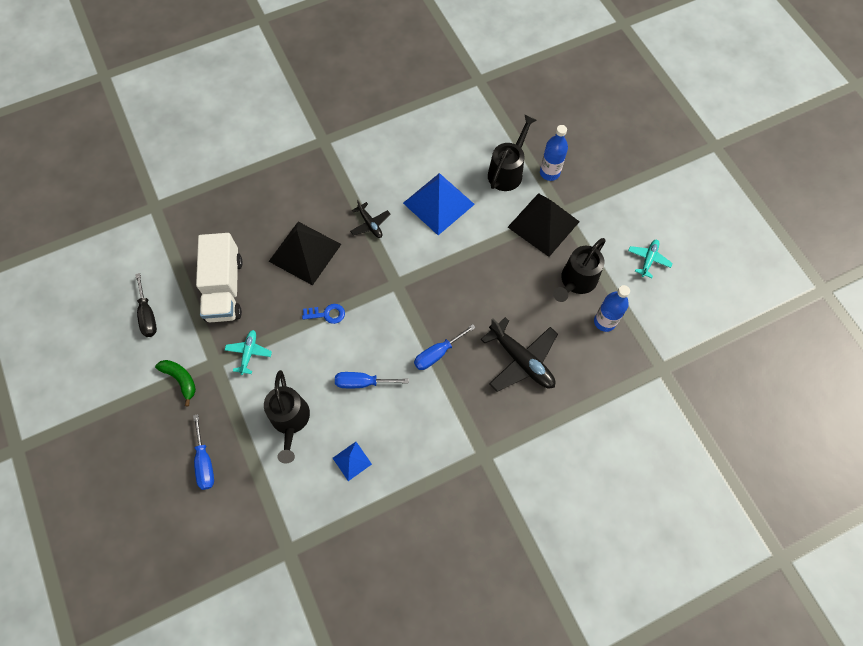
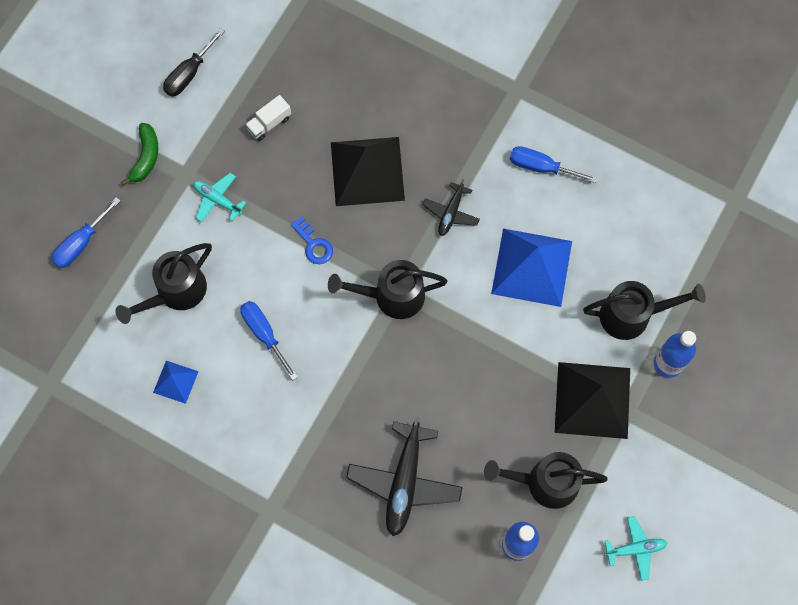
camera: 55 degrees right, 5 degrees up
(224, 288) = (269, 123): white truck -> white truck, size x0.44
(249, 353) = (217, 200): turquoise plane -> turquoise plane turned 120 degrees counterclockwise
(396, 291) = (391, 296): none -> black watering can
(437, 353) = (349, 388): blue screwdriver -> blue screwdriver (541, 167)

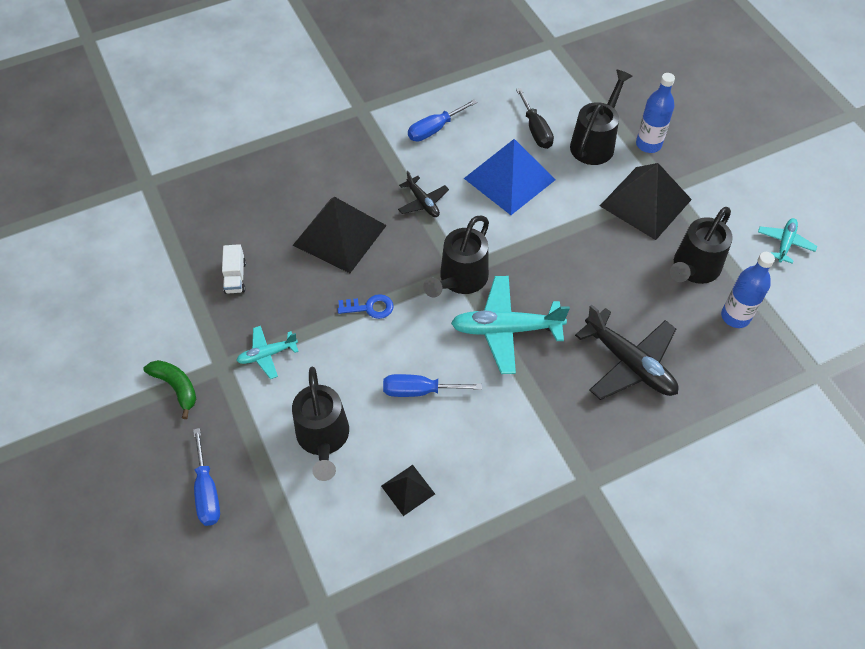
camera: 55 degrees left, 15 degrees down
(175, 381) = (408, 489): blue pyramid -> black pyramid
(189, 73) = (134, 308): black screwdriver -> black screwdriver (535, 130)
(368, 364) = (506, 329): none -> turquoise plane

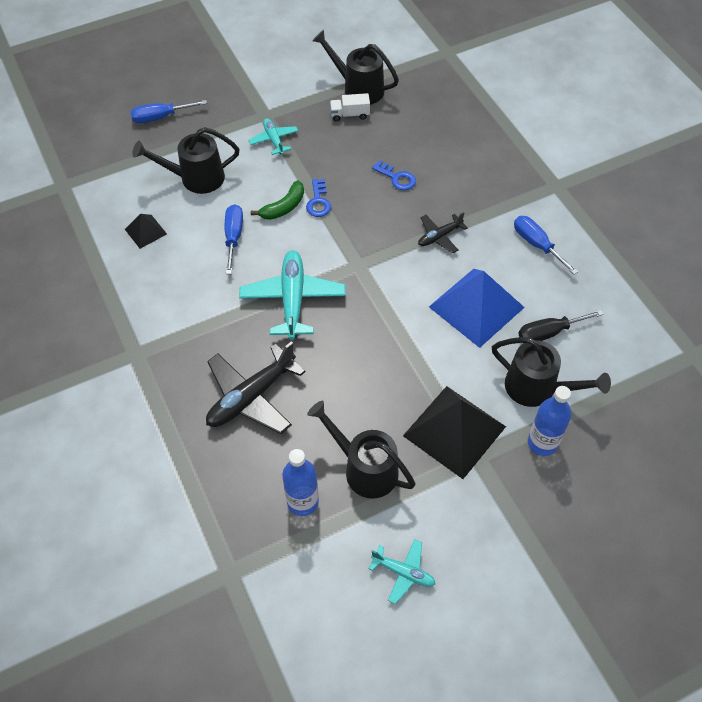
camera: 90 degrees right, 0 degrees up
(176, 387) = (248, 92): green banana -> green banana (284, 207)
(340, 235) = (397, 178): black pyramid -> blue key
(460, 280) = (348, 265): black watering can -> black watering can (357, 88)

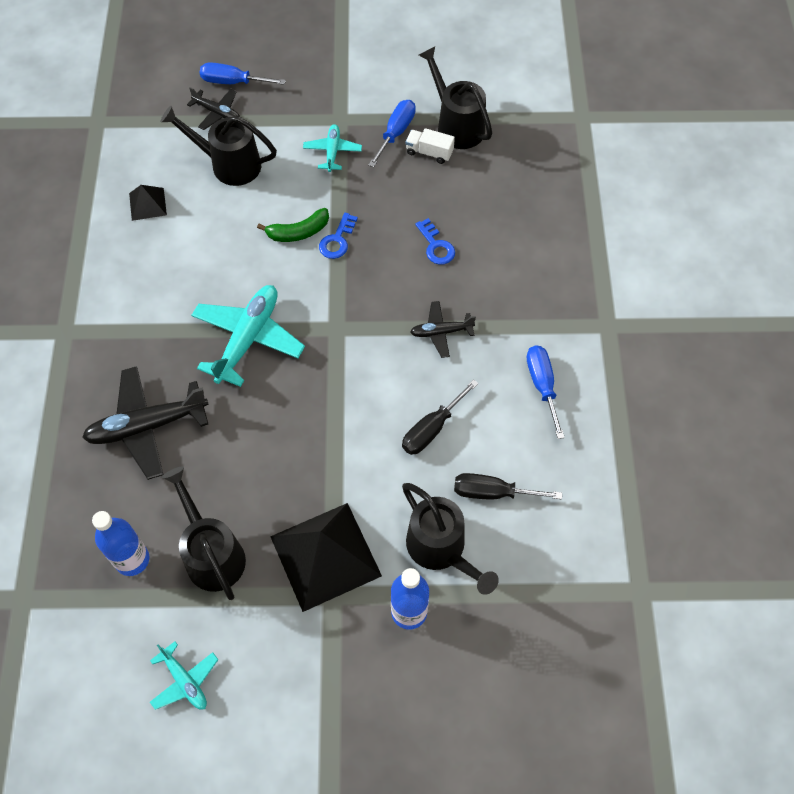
camera: 25 degrees right, 5 degrees up
(161, 144) = (217, 113): none -> black plane
(233, 237) = (229, 245): blue screwdriver -> blue screwdriver (396, 133)
(476, 307) = (432, 429): blue pyramid -> black screwdriver

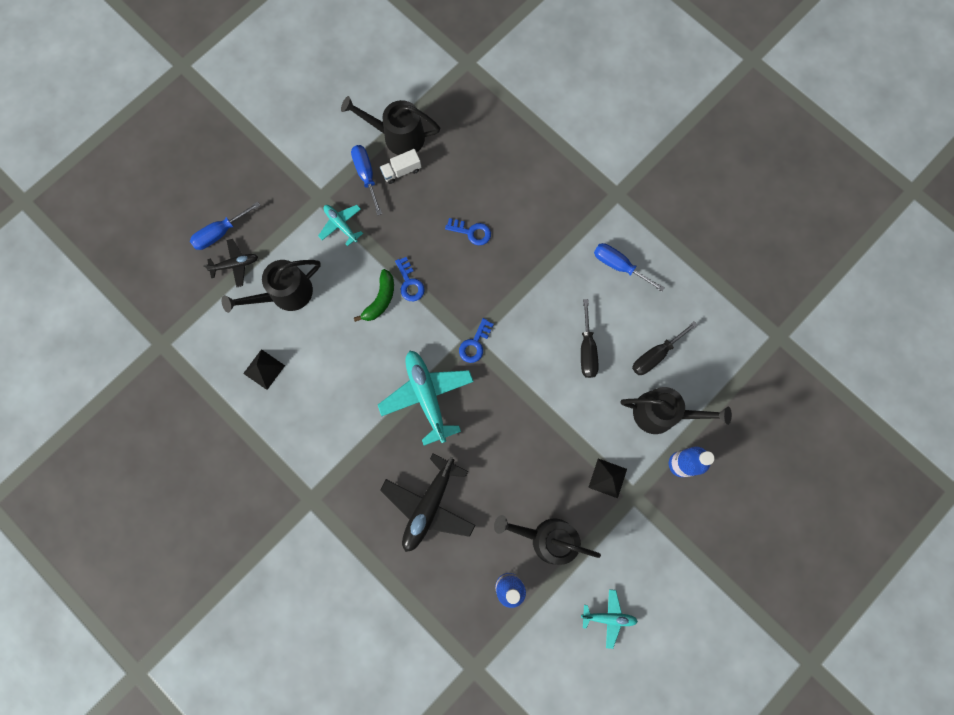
camera: 45 degrees left, 15 degrees up
(325, 556) = (607, 478): black pyramid -> black pyramid, size x0.49
(336, 334) = (475, 344): none -> blue key
(441, 332) = (531, 285): black plane -> none

